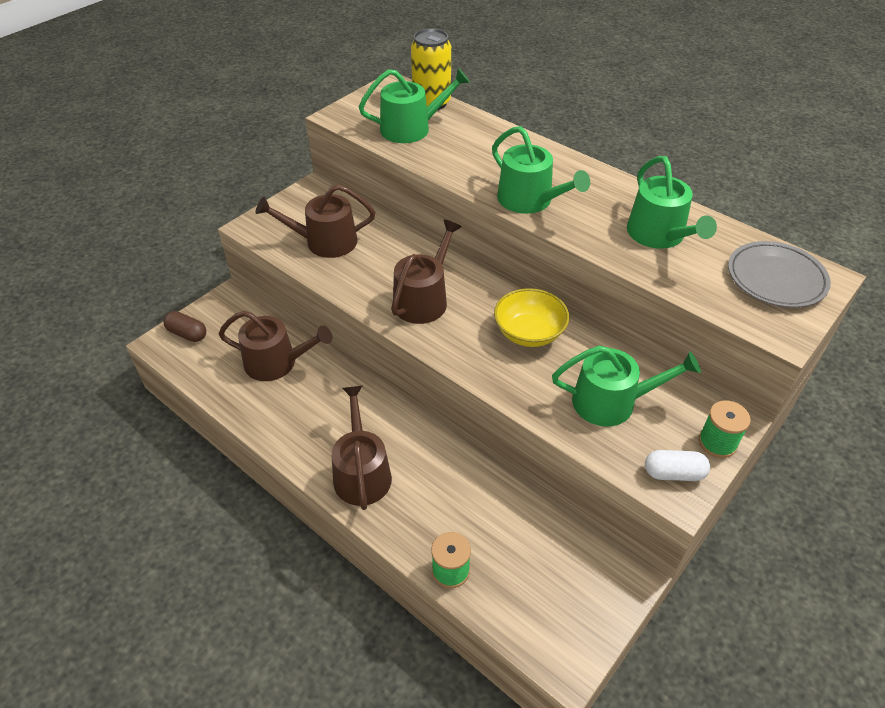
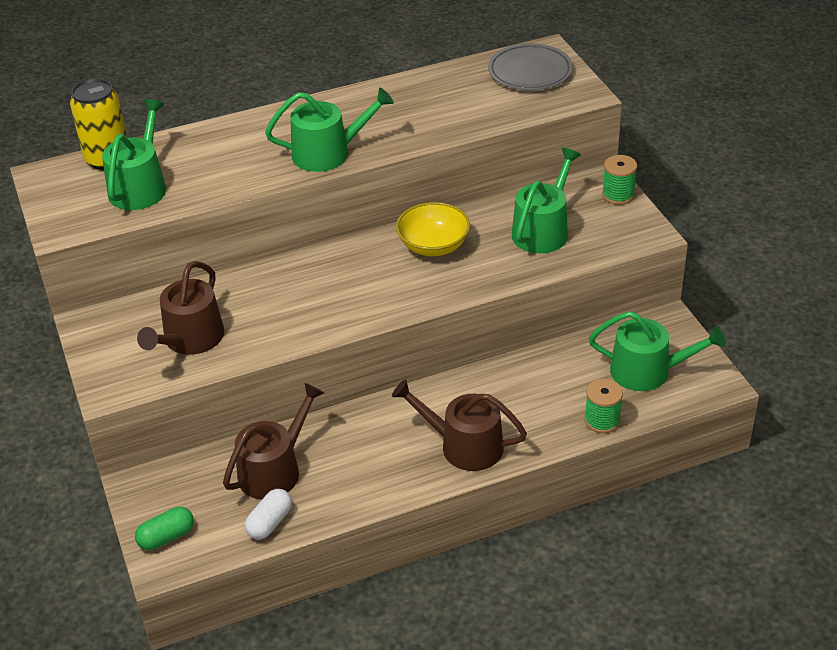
camera: 60 degrees left, 5 degrees down
(187, 334) = (166, 537): brown capsule -> green capsule
(423, 299) = (337, 295): brown watering can -> none
(659, 235) = (436, 103): green watering can -> green watering can (648, 371)
(673, 473) = (630, 228): white capsule -> white capsule (270, 522)

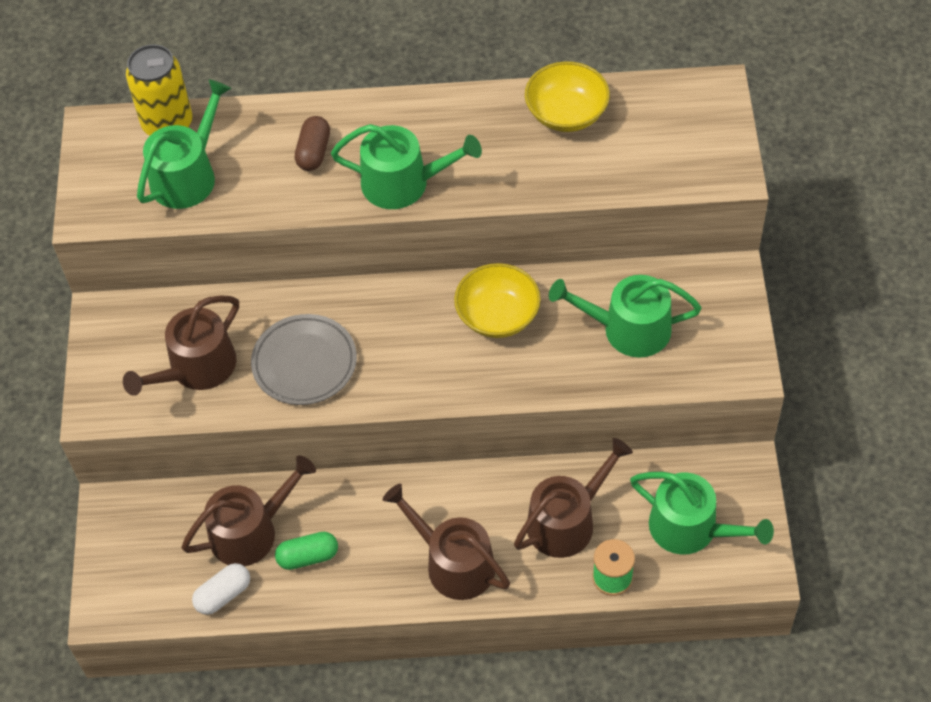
camera: 20 degrees right, 15 degrees up
(166, 537) = (118, 579): green capsule -> green capsule (308, 557)
(243, 150) = (313, 152): none -> brown capsule
(438, 86) = (566, 113): none -> yellow bowl
(530, 72) = (682, 119): grey plate -> grey plate (304, 363)
(543, 230) = (628, 329): green watering can -> green watering can turned 135 degrees counterclockwise
(545, 392) = (567, 521): none -> brown watering can
(618, 195) = (736, 302): green spool -> none

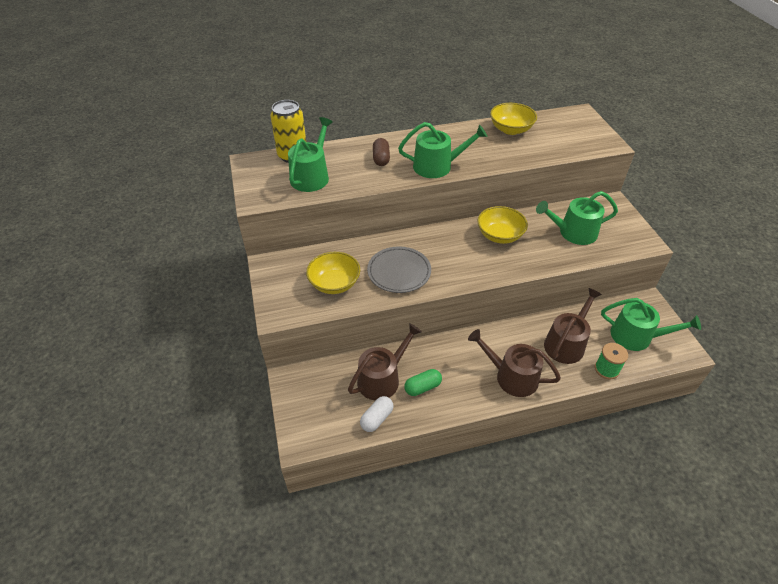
camera: 15 degrees left, 10 degrees down
(196, 368) = (334, 283): brown watering can -> yellow bowl

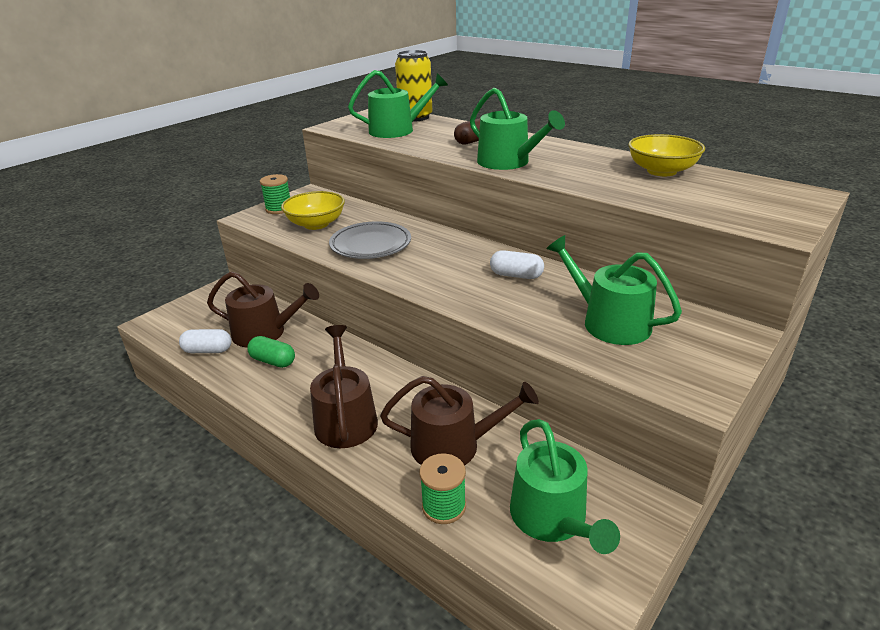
camera: 55 degrees right, 15 degrees down
(281, 292) = (279, 209): none -> green spool
(499, 235) = (516, 275): yellow bowl -> white capsule

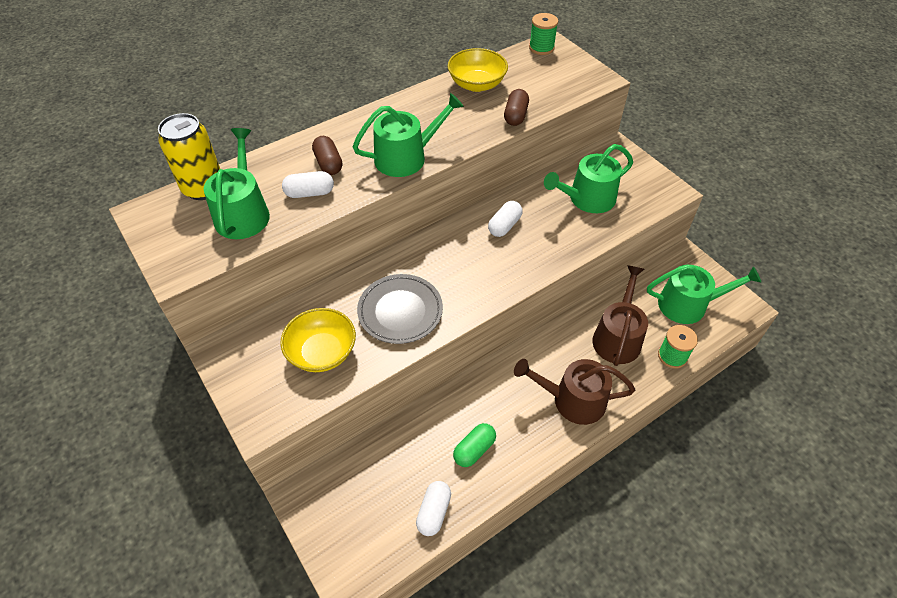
camera: 75 degrees left, 20 degrees up
(265, 333) = (420, 454): brown watering can -> none
(279, 209) = (253, 386): green spool -> green spool (541, 48)
(433, 142) = (310, 193): none -> white capsule
(630, 194) = (515, 116): none -> brown capsule

